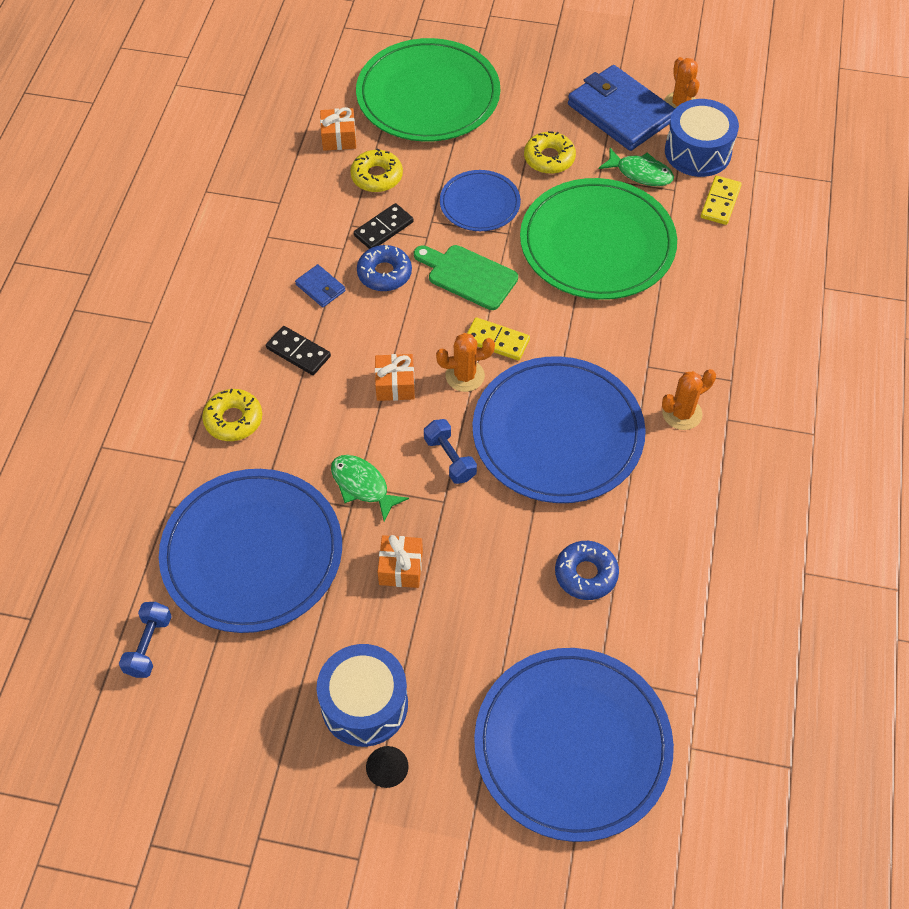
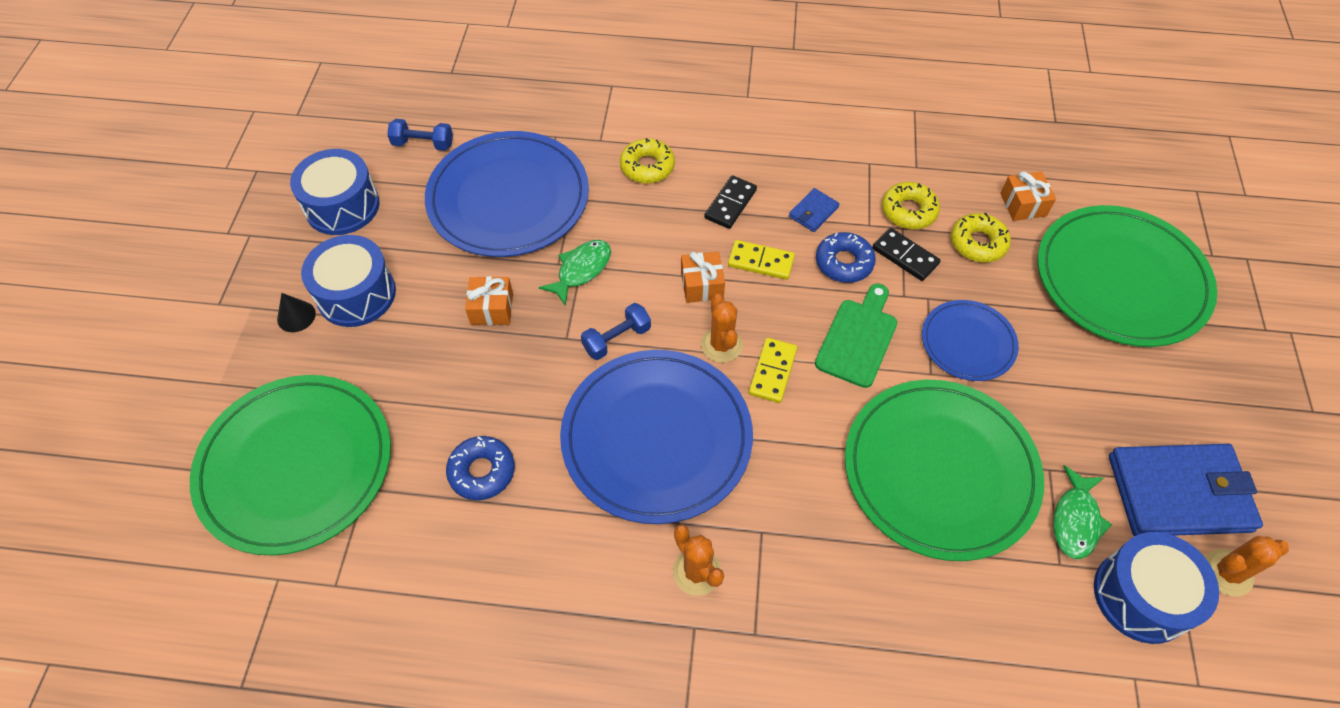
camera: 85 degrees right, 0 degrees up
(231, 731) = (342, 206): none -> blue drum
(549, 158) = (1064, 411): yellow donut -> yellow donut (908, 211)
(572, 745) = (296, 465): blue plate -> green plate
(620, 112) = (1179, 493): blue wallet -> blue wallet turned 45 degrees clockwise
(720, 202) = (1056, 626): yellow domino -> yellow domino (761, 262)

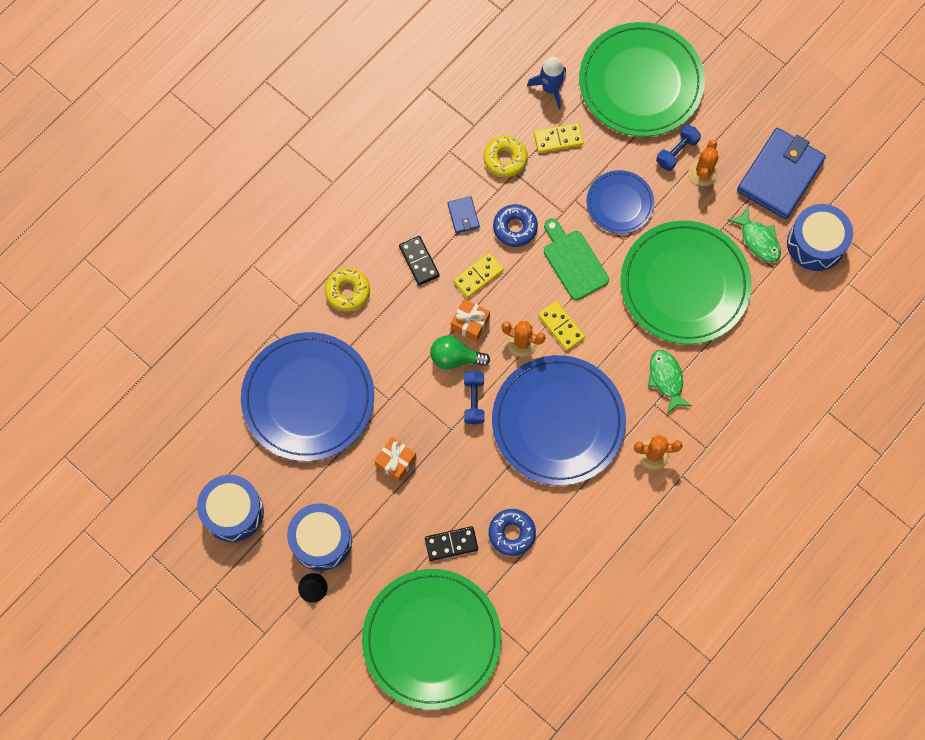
camera: 55 degrees left, 15 degrees up
(423, 144) = (212, 427): blue dumbbell -> blue dumbbell (677, 152)
(581, 270) = (405, 388): green fish -> green fish (666, 379)
(651, 294) = (455, 358): none -> green light bulb
(905, 256) = (536, 189): black domino -> black domino (451, 544)
(978, 243) = (558, 139): yellow donut -> yellow domino
(1023, 205) = (550, 88): orange gift -> blue rocket
(1227, 573) = (833, 192): orange cactus -> orange cactus (703, 172)

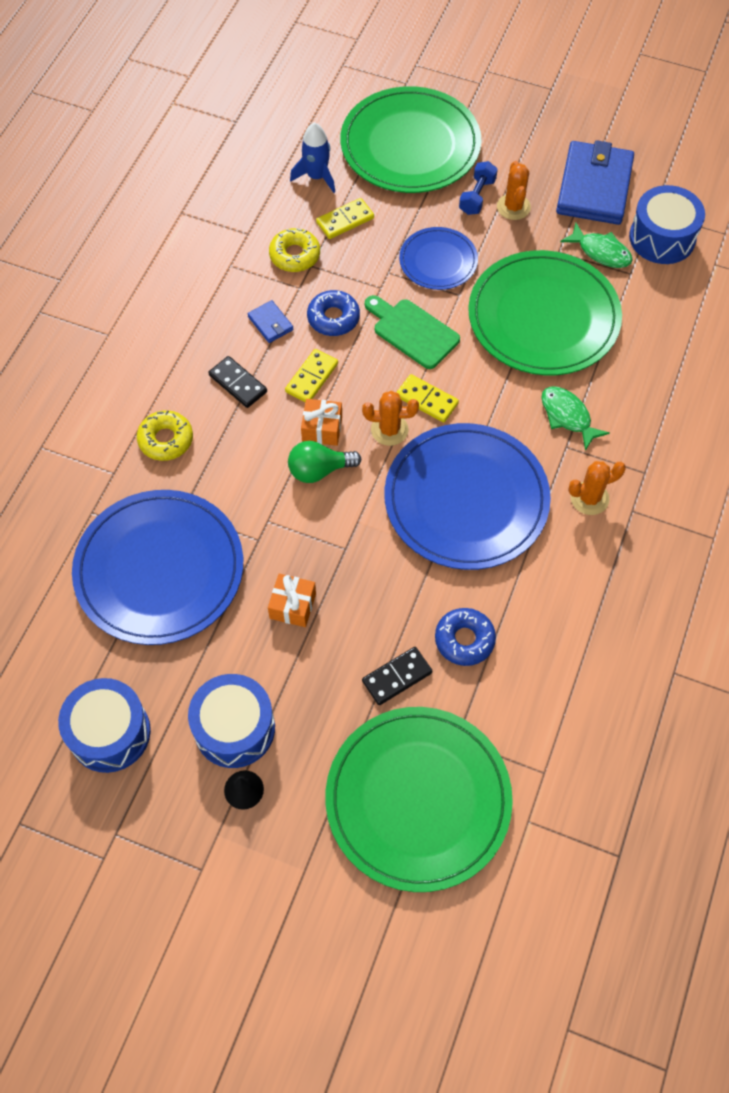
camera: 20 degrees left, 10 degrees down
(474, 400) = (359, 508): blue dumbbell -> none

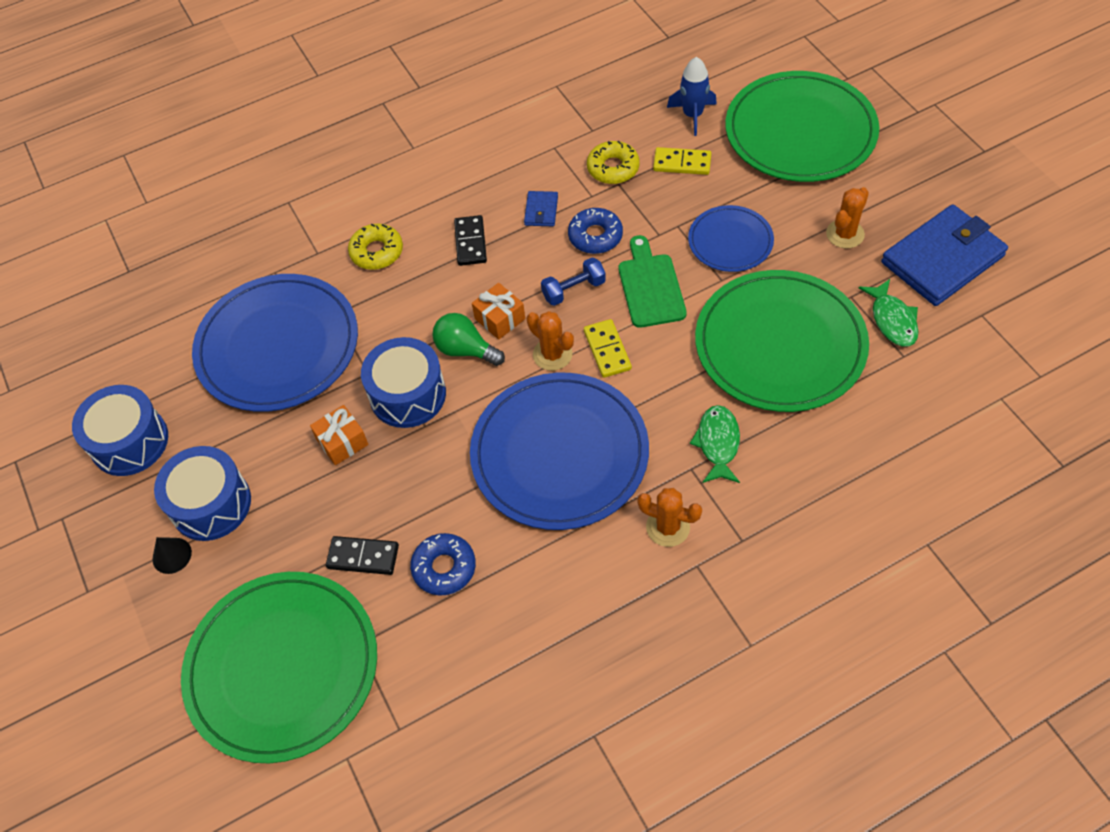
camera: 45 degrees right, 5 degrees down
(312, 378) = (531, 273): yellow domino -> none
(477, 196) = (819, 206): blue dumbbell -> blue dumbbell (573, 290)
(662, 238) = (968, 342): blue drum -> blue drum (408, 394)

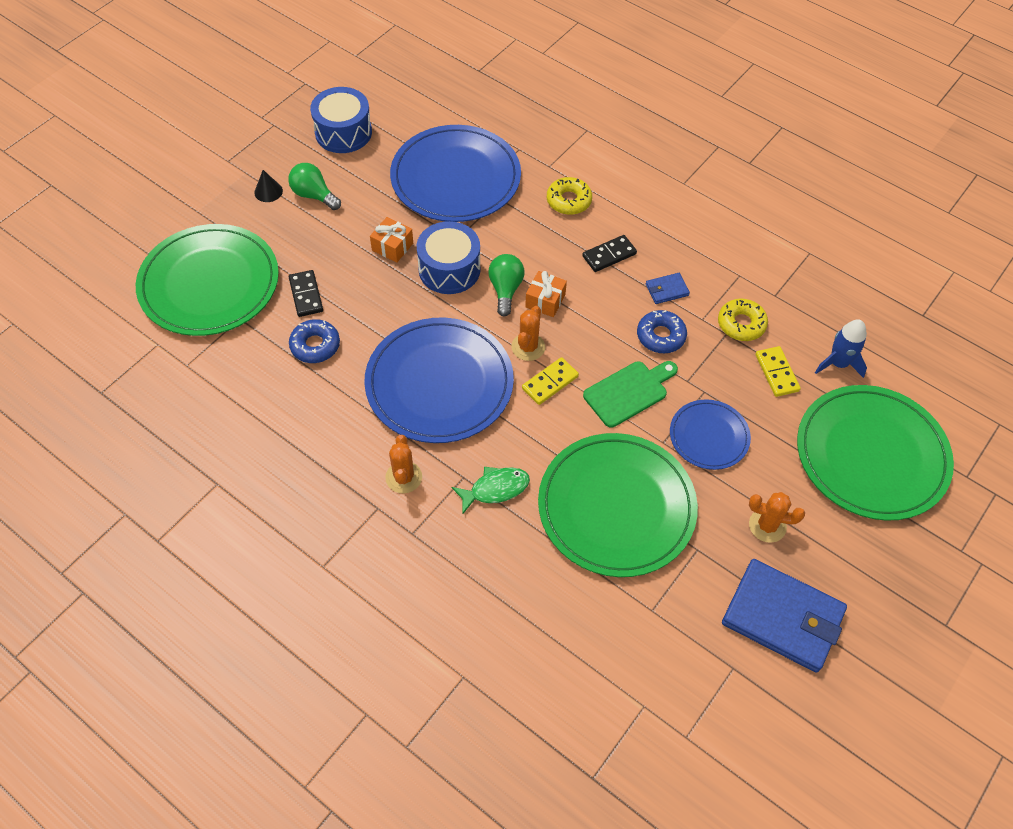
camera: 60 degrees right, 0 degrees up
(211, 504) = (314, 195): blue drum -> green light bulb
(573, 290) = (598, 340): blue dumbbell -> none
(892, 320) = (688, 590): green fish -> none

